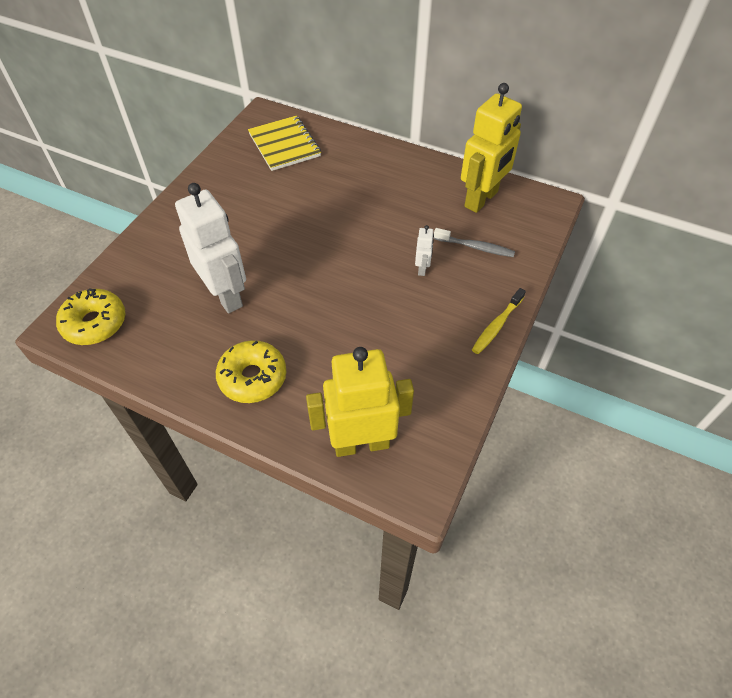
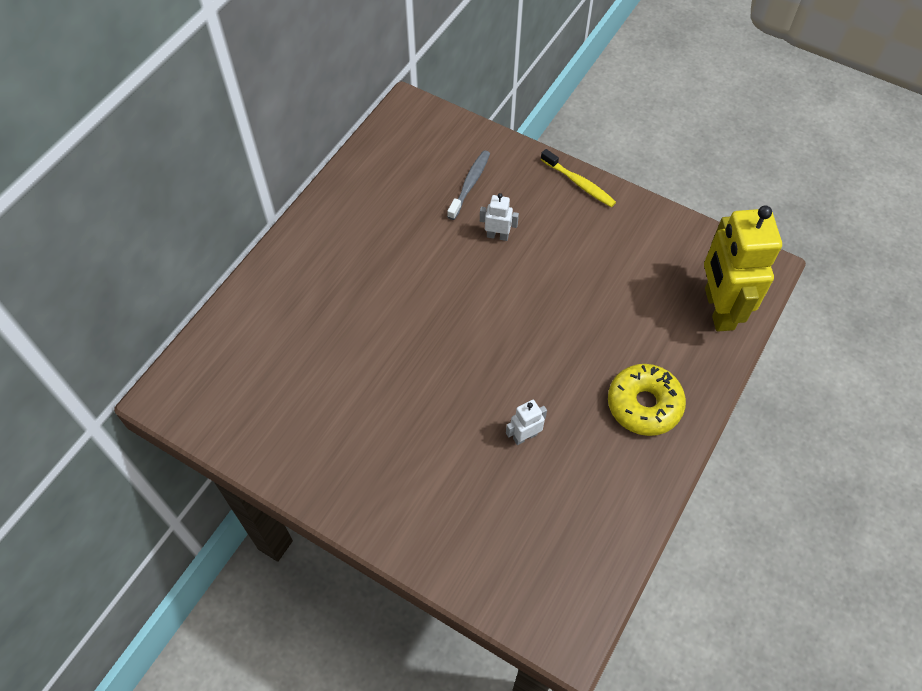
camera: 85 degrees left, 5 degrees up
(95, 323) = (563, 591): yellow donut -> none
(226, 295) = (525, 436): white robot -> white robot, size x0.43
(284, 145) = (248, 369): yellow notebook -> none
(481, 199) = (394, 167): yellow robot -> none

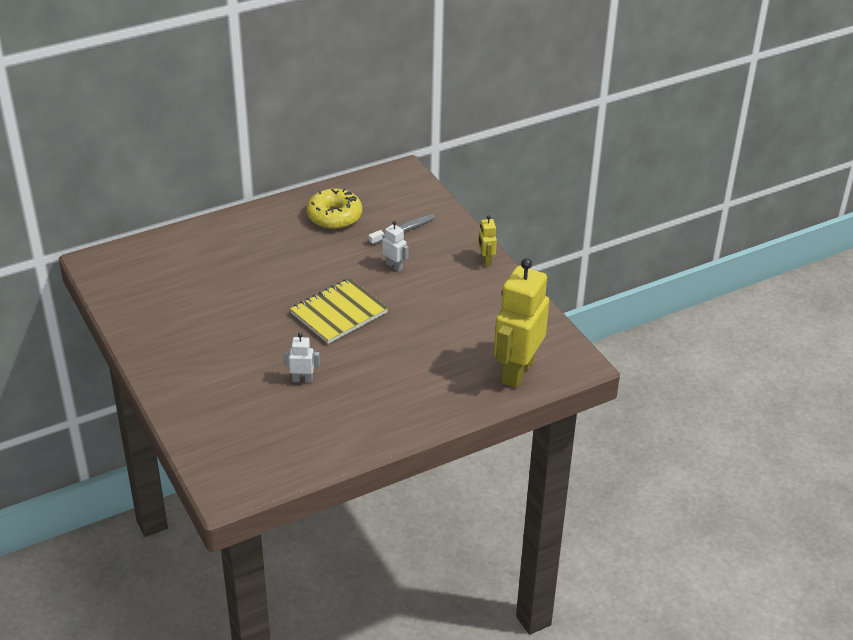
camera: 30 degrees right, 20 degrees down
(491, 326) = (339, 313): none -> yellow notebook
(579, 183) = (486, 260): yellow toothbrush -> yellow robot
(644, 405) = (404, 399): yellow donut -> yellow donut (334, 216)

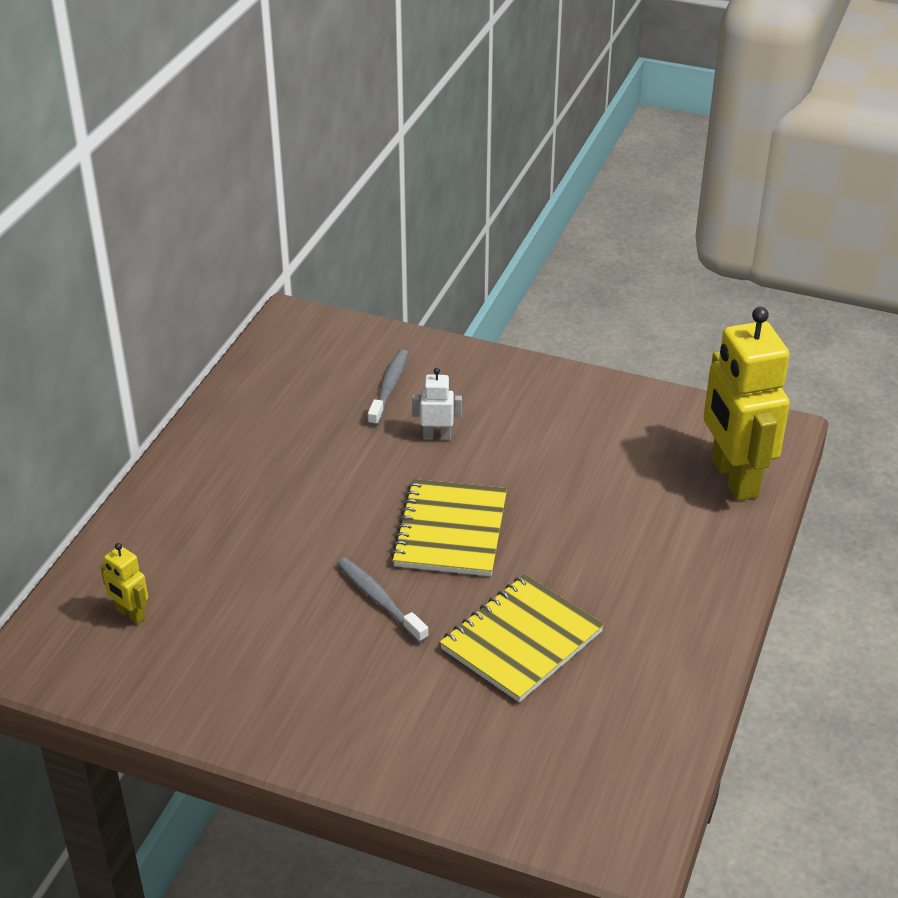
camera: 40 degrees left, 0 degrees up
(265, 323) = (379, 600): none -> grey toothbrush
(302, 379) = (521, 640): white robot -> yellow notebook
(334, 216) = (282, 416): yellow donut -> none
(486, 260) = (528, 372): yellow robot -> yellow robot (130, 614)

